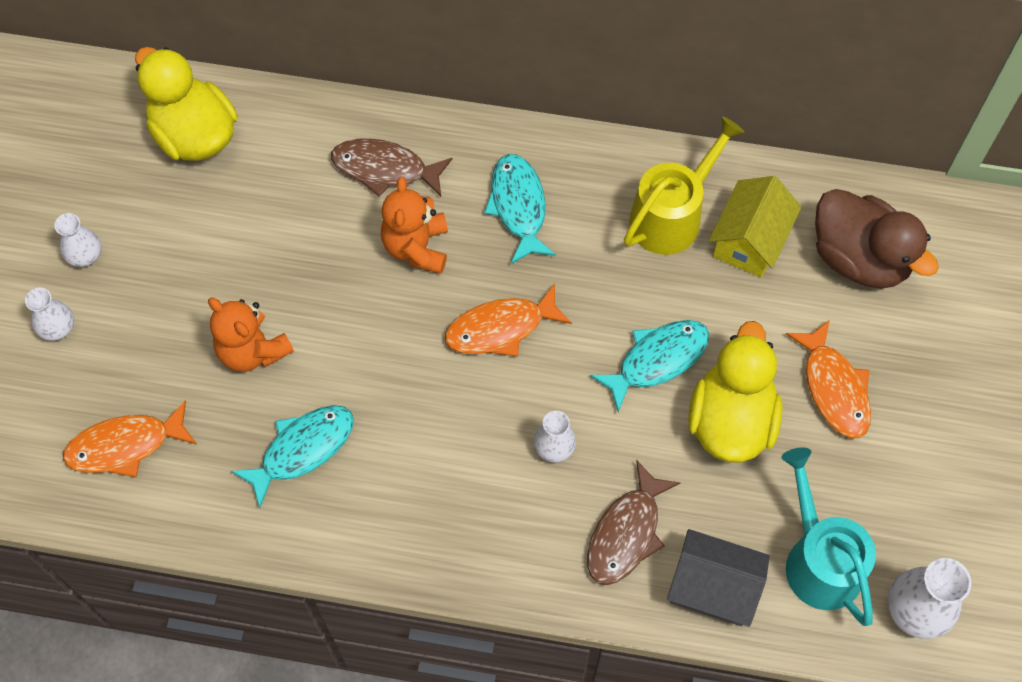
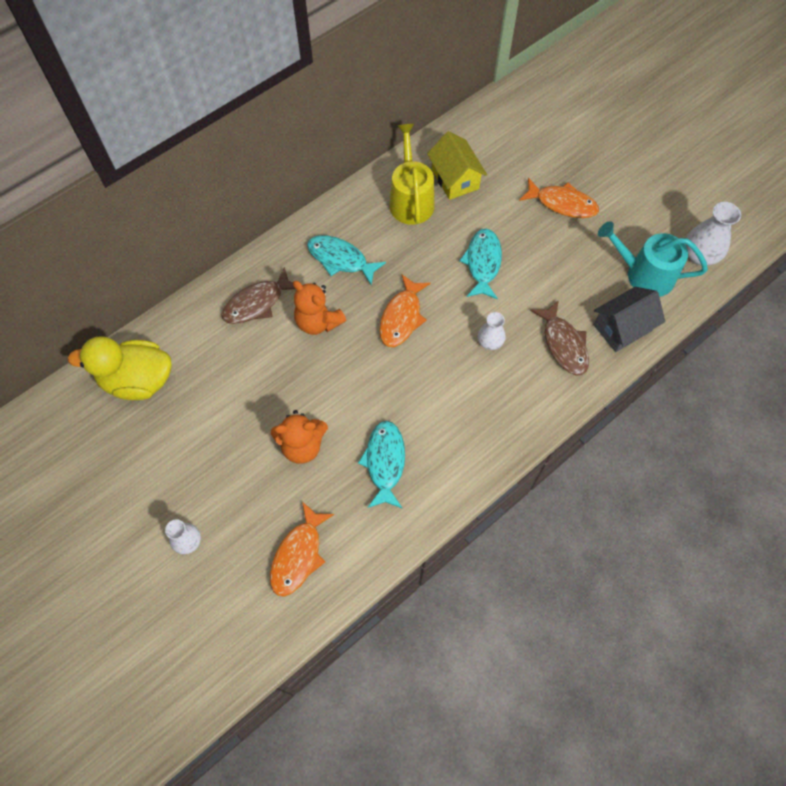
camera: 50 degrees left, 0 degrees up
(85, 255) = (156, 493): white vase -> none
(731, 420) = (542, 256): yellow duck -> none
(859, 258) = (505, 144): brown duck -> none

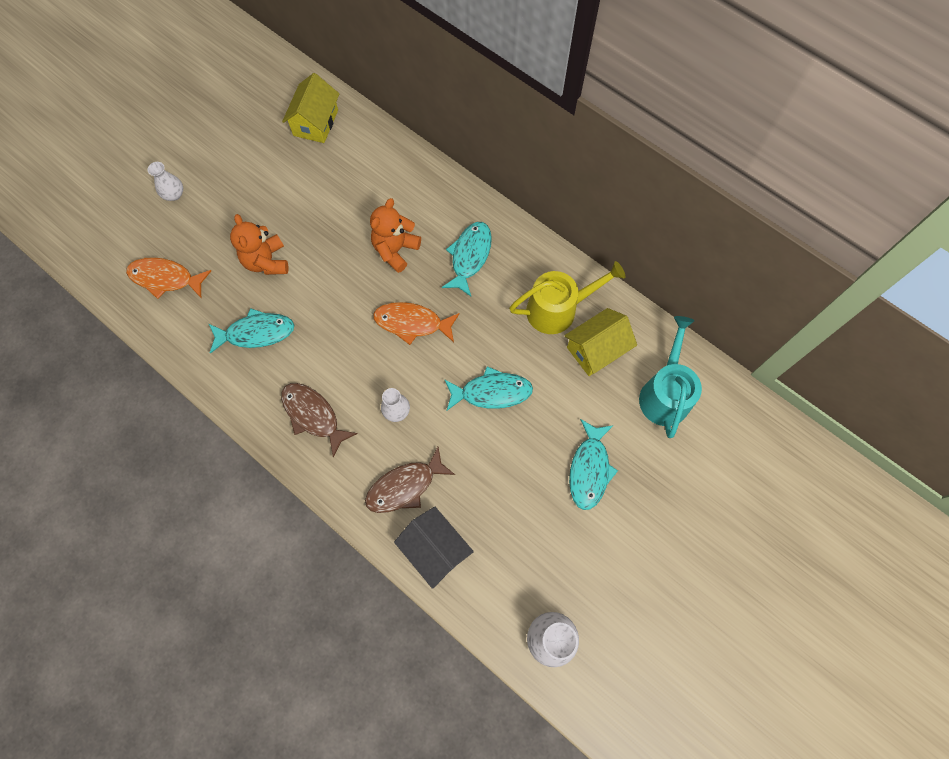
camera: 80 degrees right, 5 degrees up
(138, 380) = (315, 123): yellow duck -> yellow house
(257, 303) = (407, 195): brown fish -> brown fish (313, 415)
(562, 204) = (589, 469): orange fish -> turquoise fish
(644, 274) = (510, 571): turquoise watering can -> turquoise watering can (665, 394)

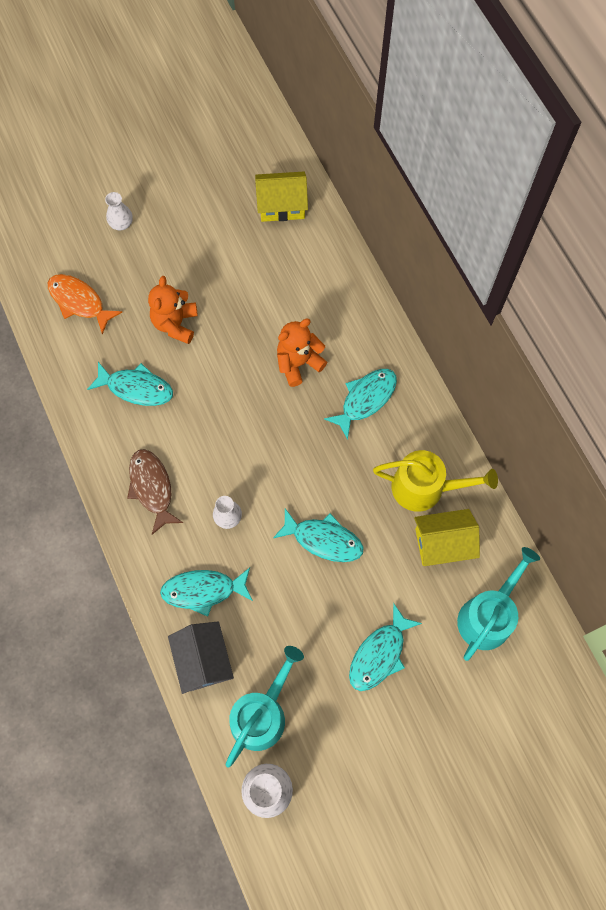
camera: 25 degrees right, 0 degrees up
(315, 123) = (281, 205): yellow house -> yellow house turned 45 degrees clockwise
(405, 486) = (203, 590): brown fish -> turquoise fish
(412, 323) = (281, 441): orange fish -> none
(512, 572) = (262, 714): none -> turquoise watering can

